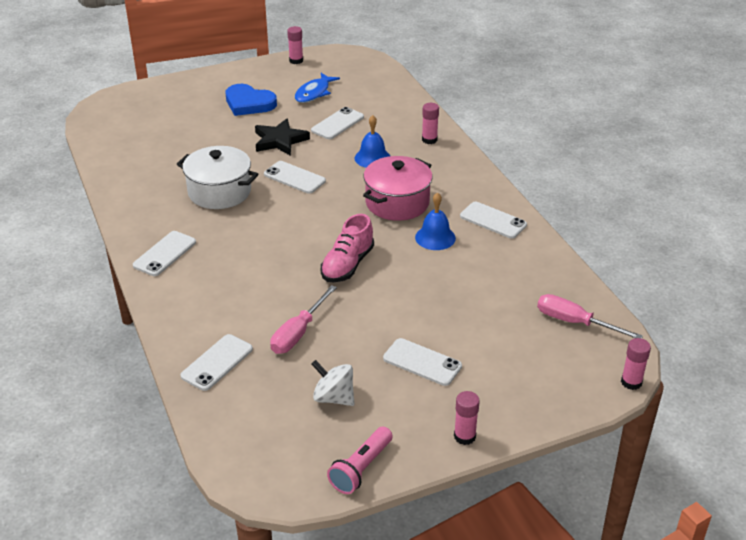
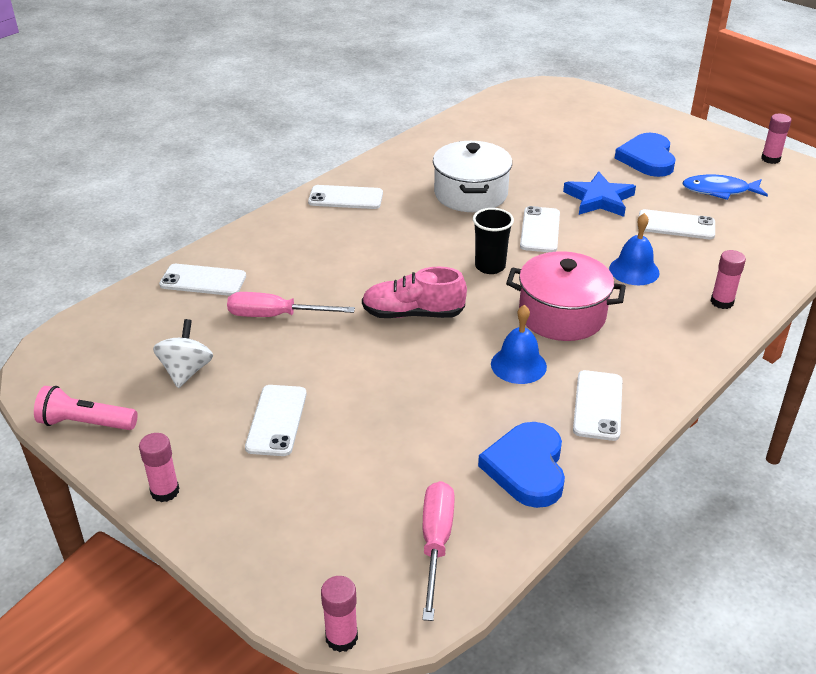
camera: 65 degrees right, 0 degrees up
(280, 140) = (599, 199): black star -> blue star
(319, 213) = (490, 266): none -> black cup
(531, 266) = (527, 468): none -> blue heart

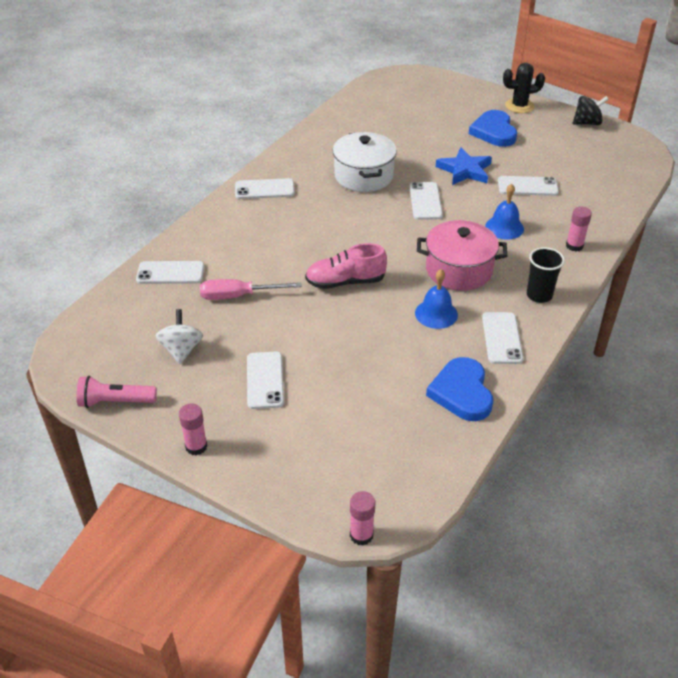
camera: 10 degrees left, 5 degrees up
(436, 543) = (410, 457): pink screwdriver -> none
(490, 266) = (394, 236): black cup -> black cup (539, 295)
(687, 132) = (519, 106): none -> black cactus
(719, 191) = (554, 154): blue fish -> none
(770, 159) = (587, 123): pink glue stick -> black spinning top

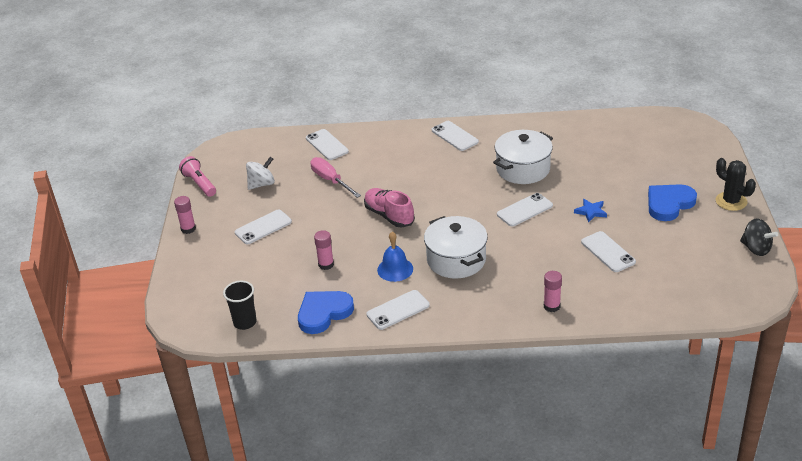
camera: 60 degrees right, 5 degrees down
(361, 535) = (167, 321): pink glue stick -> pink glue stick (326, 264)
(459, 270) = (456, 260): pink pot -> white pot
(465, 170) = (591, 212): blue star -> blue star, size x0.60
(504, 227) = (535, 261): blue bell -> none
(539, 295) = (466, 310): black cup -> black cup (245, 322)

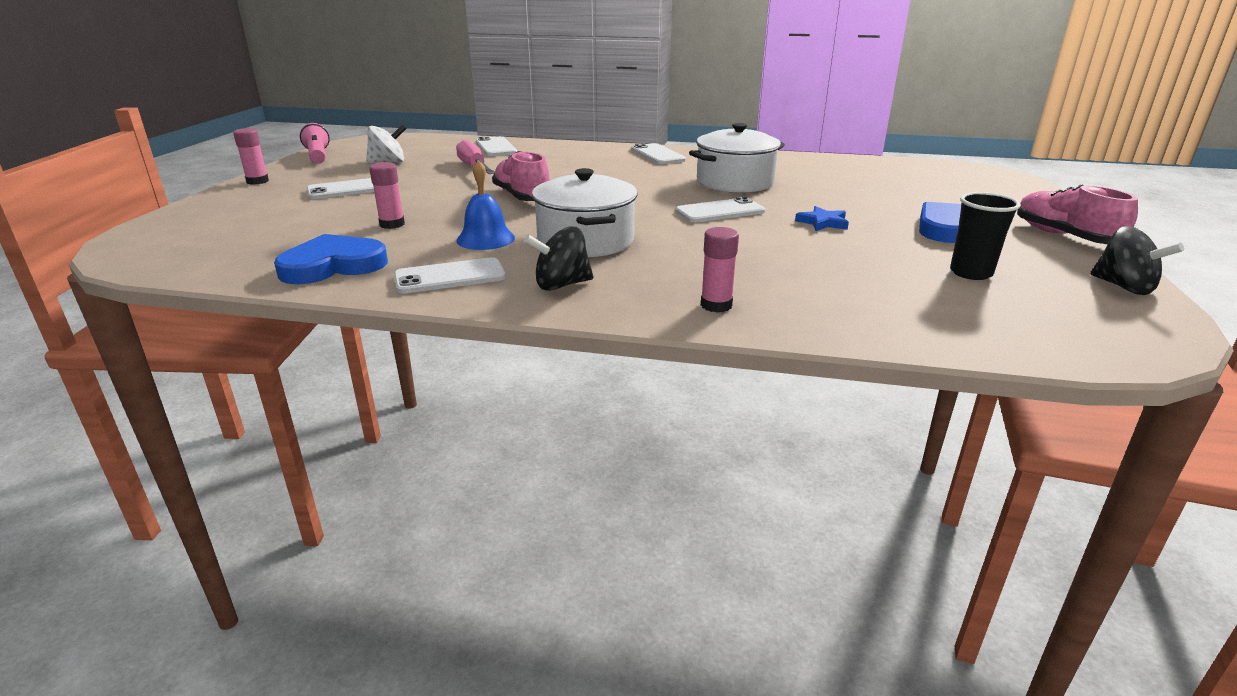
camera: 10 degrees right, 10 degrees down
(245, 322) = (208, 260): black cup -> black cup (971, 273)
(463, 305) = (561, 285): none -> black spinning top
(608, 252) = (840, 260): white phone -> none
(731, 201) = (1064, 236): black cactus -> pink shoe

